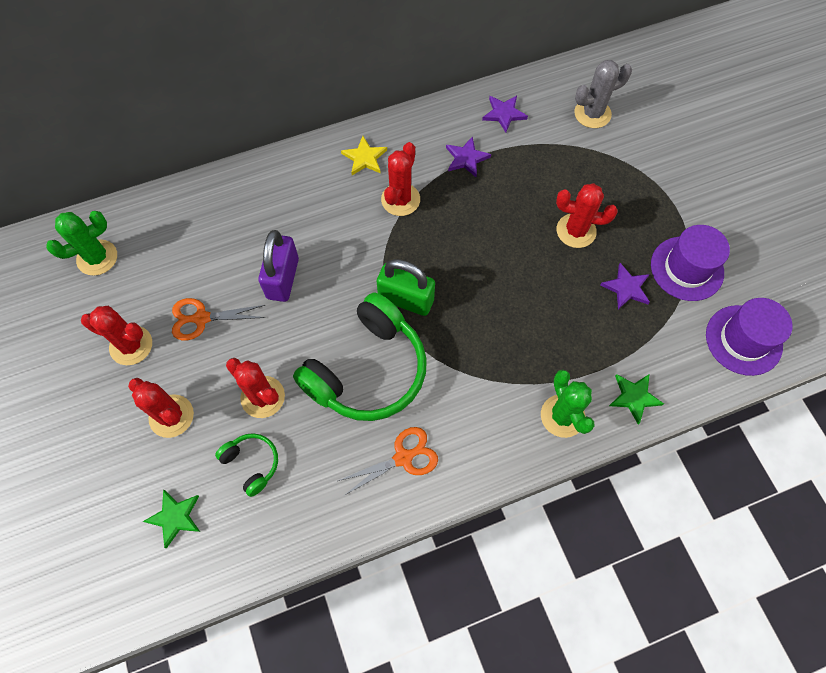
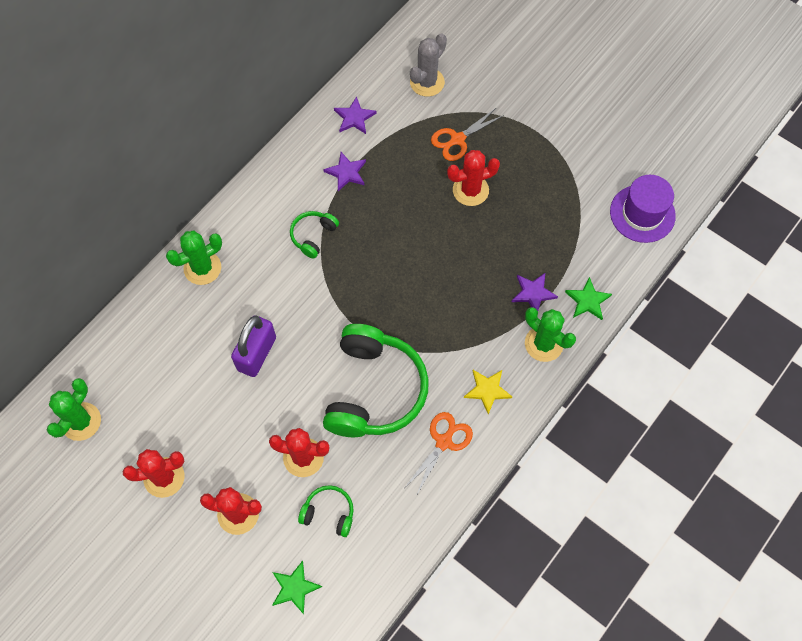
camera: 30 degrees left, 0 degrees up
(201, 318) = (209, 423): orange scissors -> orange scissors (457, 139)
(283, 278) = (256, 353): purple padlock -> purple padlock turned 45 degrees clockwise
(285, 179) = (202, 268): none -> green cactus
(364, 158) = (260, 215): yellow star -> yellow star (487, 390)
(400, 199) = (313, 236): red cactus -> green headphones
(406, 299) = (369, 317): green padlock -> none
(626, 288) = (535, 217): purple star -> purple star (533, 293)
(687, 268) = (571, 178): purple hat -> none

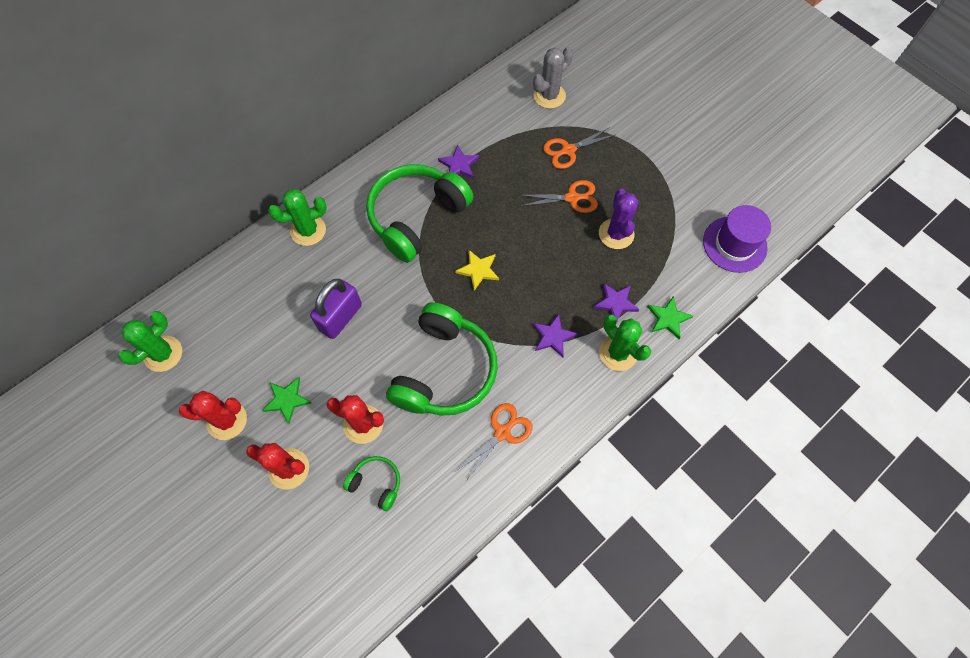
camera: 10 degrees right, 0 degrees up
(294, 588) = (327, 553): green star -> green star (287, 400)
(313, 236) = (416, 217): green headphones -> green headphones, size x2.19
(354, 117) = (476, 117): purple star -> purple star (553, 336)
(470, 190) = (572, 198): red cactus -> orange scissors
(487, 390) = (554, 389): yellow star -> yellow star (478, 270)
(522, 221) = (616, 234): none -> purple cactus

